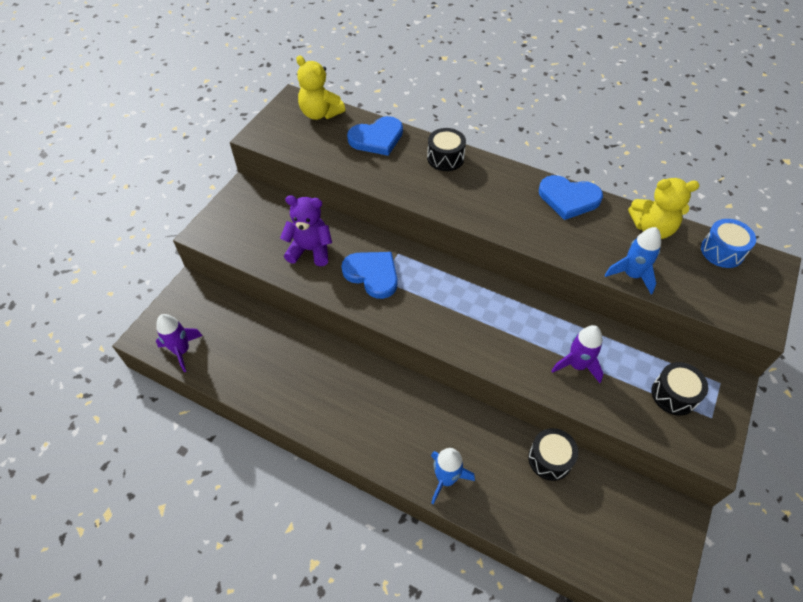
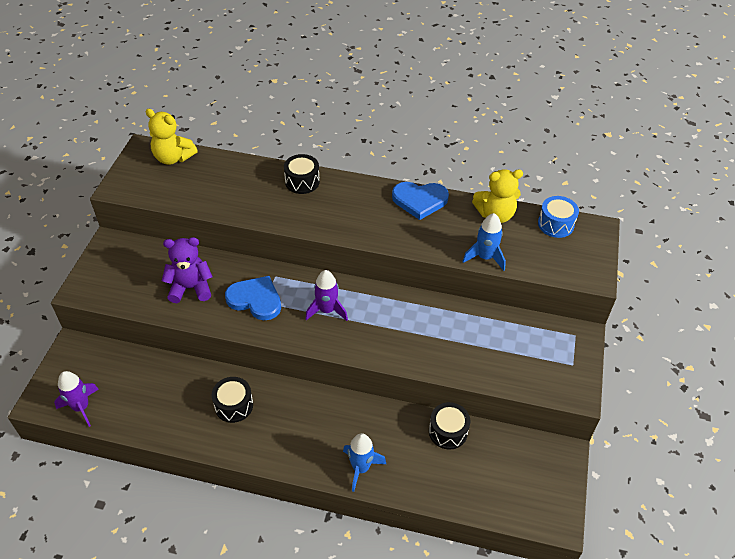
camera: 15 degrees left, 5 degrees down
(377, 138) = (234, 173): blue heart -> none
(577, 365) = (454, 344): purple rocket -> purple rocket (327, 310)
(674, 395) = (539, 352): black drum -> black drum (234, 405)

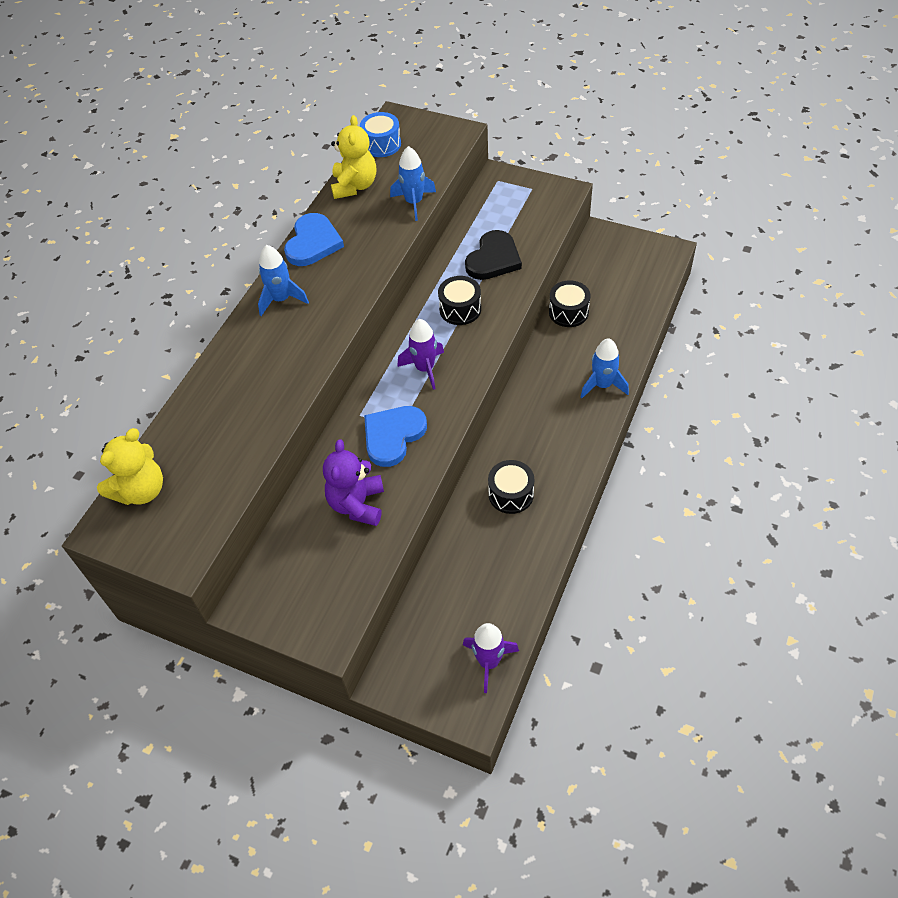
camera: 75 degrees left, 5 degrees up
(302, 182) = (243, 347): black drum -> black drum (460, 309)
(353, 193) = (281, 299): none -> blue rocket
(466, 343) = (493, 259): none -> black heart

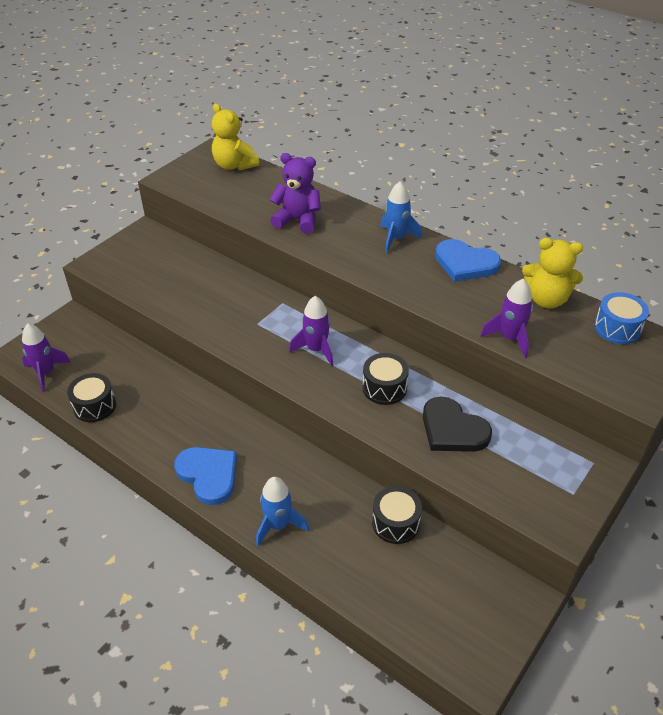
camera: 100 degrees right, 10 degrees down
(357, 504) = (194, 290): purple teddy bear -> purple teddy bear (298, 220)
(393, 436) = (250, 318): blue heart -> blue heart (208, 475)
(414, 203) = (510, 338): blue rocket -> purple rocket
(511, 494) = (184, 418): black drum -> black drum (94, 406)

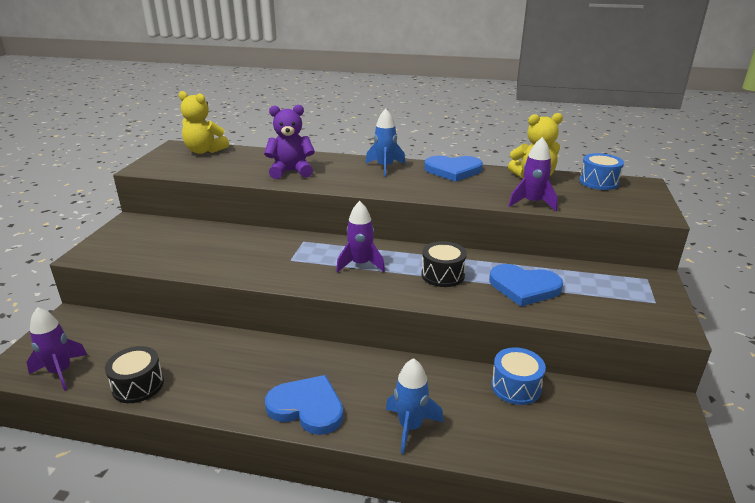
camera: 25 degrees left, 15 degrees down
(395, 523) = (516, 387): black drum -> blue drum
(452, 429) = (524, 287): black heart -> blue heart

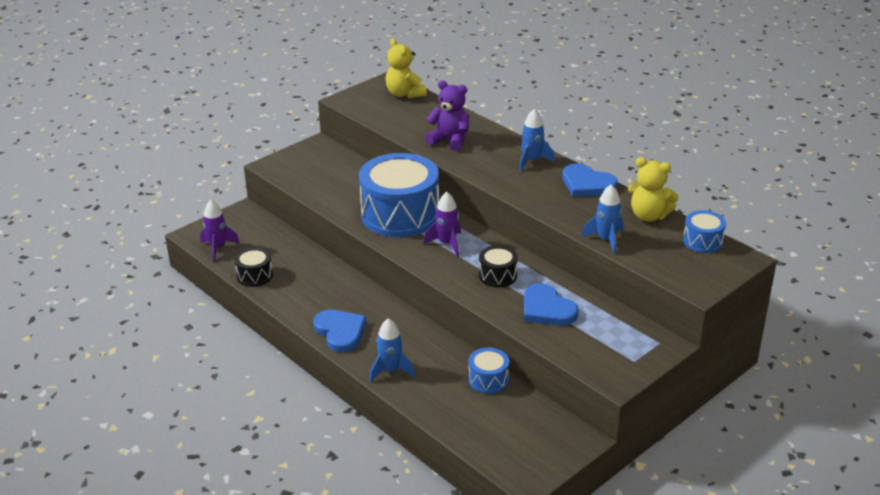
camera: 35 degrees right, 5 degrees up
(283, 255) = (400, 215): none -> blue drum
(532, 203) = (606, 240): purple rocket -> blue rocket

